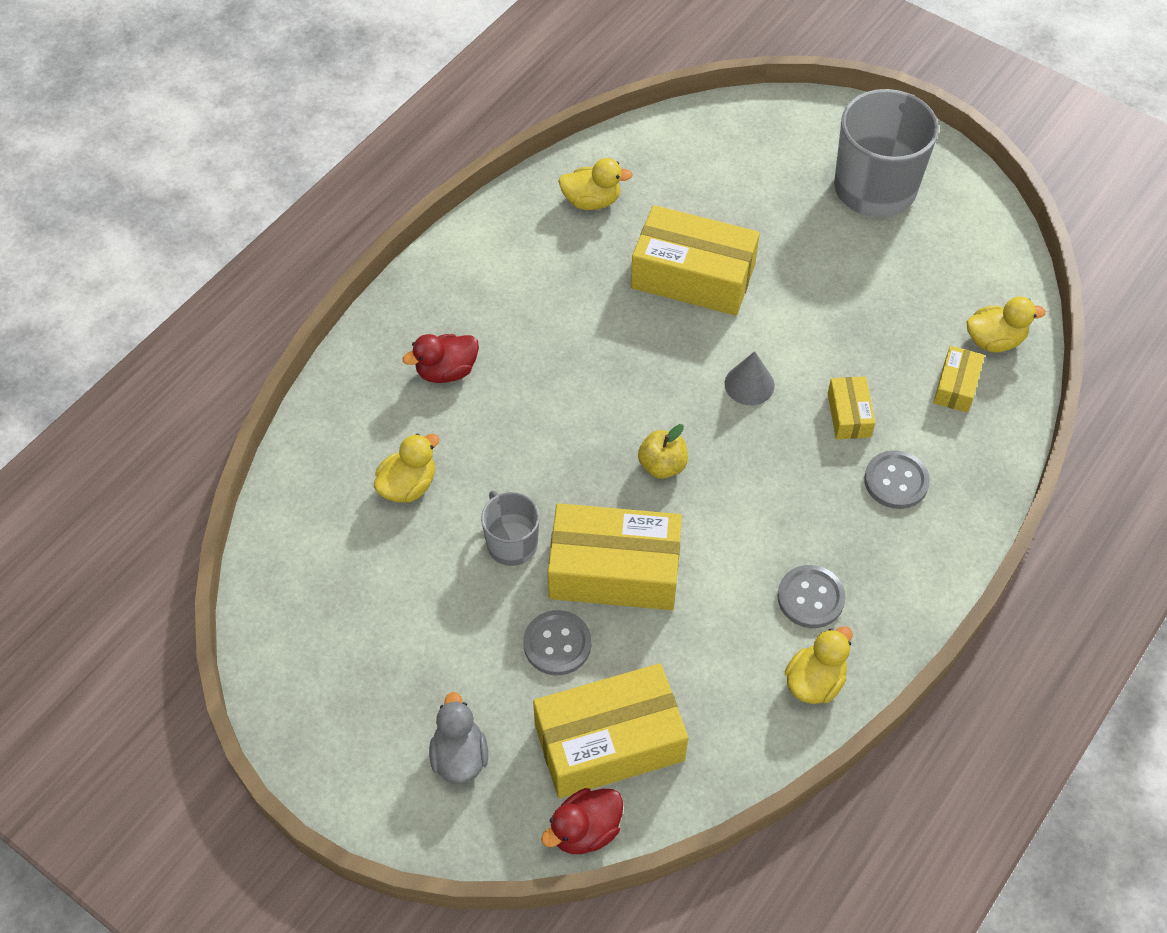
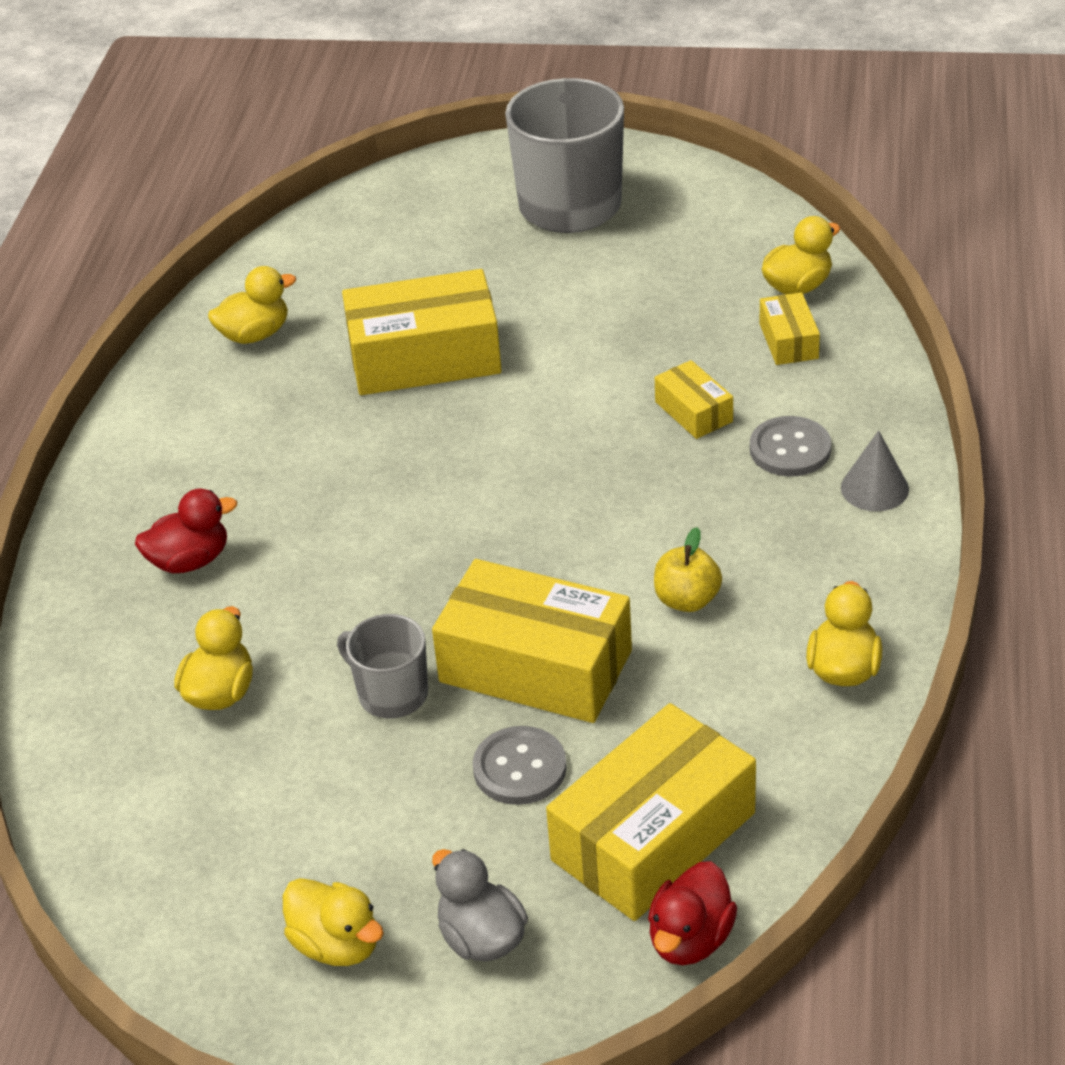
camera: 25 degrees left, 15 degrees down
(372, 712) = (337, 944): none -> yellow duck
(446, 371) = (190, 561): red duck -> red duck turned 150 degrees counterclockwise
(614, 570) = (535, 666): yellow box -> yellow box turned 45 degrees clockwise
(662, 465) = (518, 543): yellow apple -> yellow apple (687, 600)
(749, 384) = (562, 429): grey cone -> grey cone (874, 488)
(810, 598) = (779, 594): grey button -> none

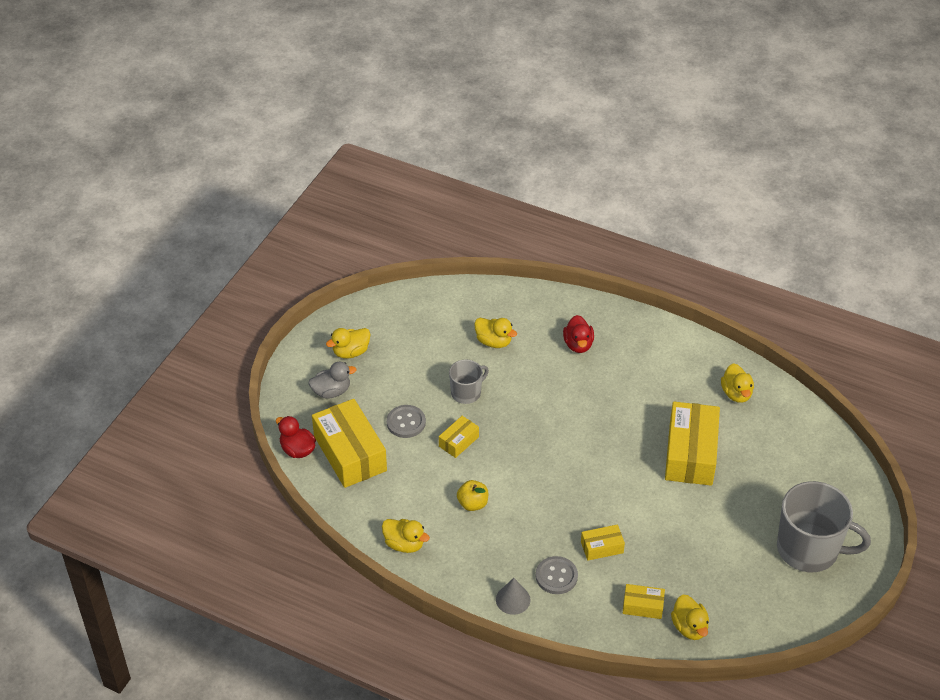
camera: 105 degrees right, 5 degrees up
(535, 666) = (458, 441): yellow box -> yellow box, size x0.48

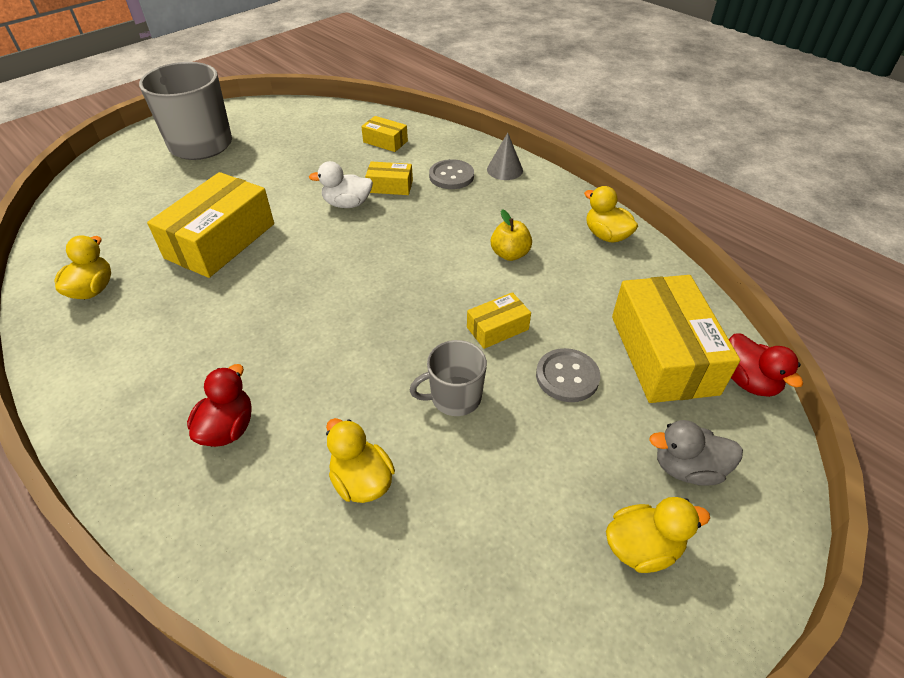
camera: 160 degrees left, 0 degrees up
(624, 517) = (347, 204): none -> white duck
(689, 627) = (356, 123): yellow duck -> none

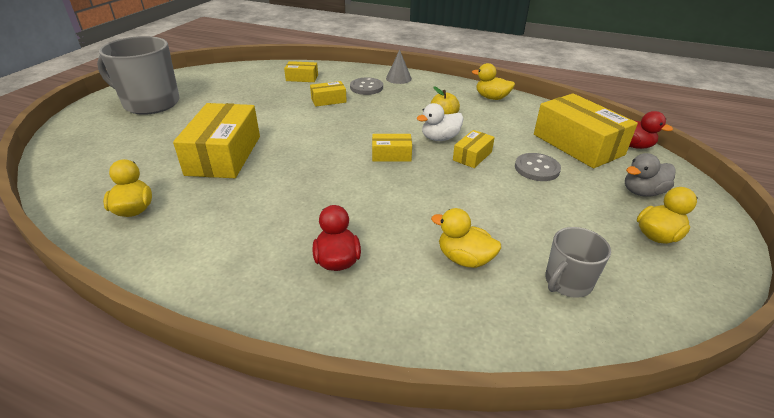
camera: 25 degrees left, 10 degrees down
(347, 204) = (306, 115): white duck -> white duck (440, 138)
(398, 296) = (391, 155): none -> yellow box
(454, 397) = (480, 197): grey mug -> grey mug (567, 282)

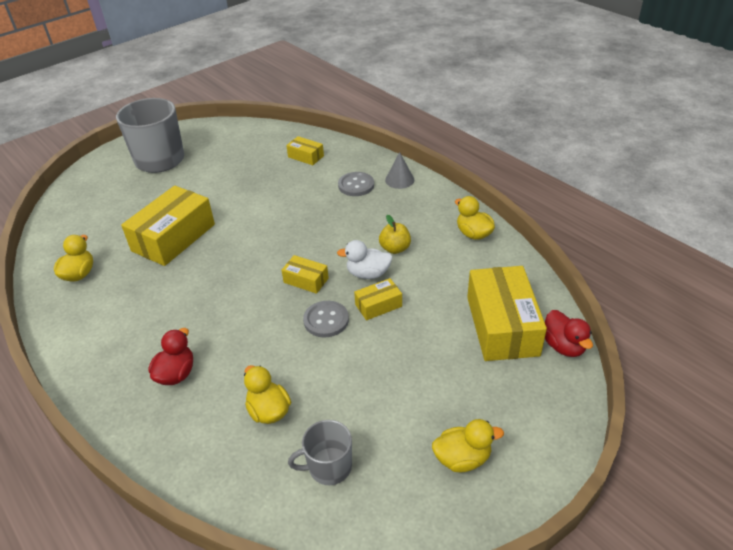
camera: 30 degrees right, 5 degrees up
(328, 100) = (306, 194): yellow box -> none
(537, 168) = (426, 341): grey button -> grey button (326, 320)
(642, 192) = (505, 407): grey duck -> none

